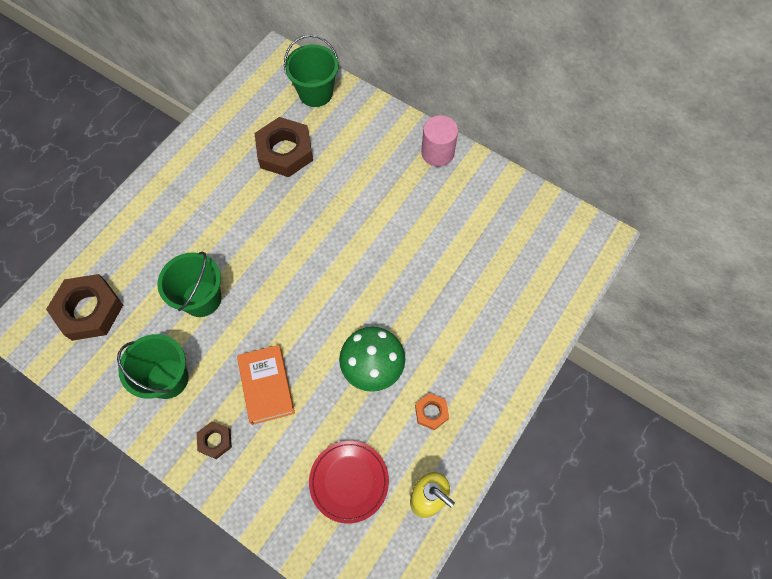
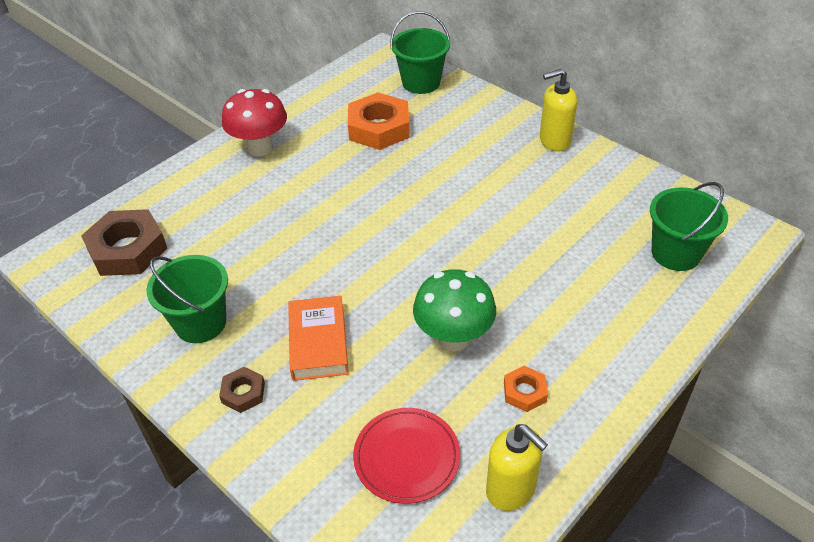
camera: 10 degrees right, 20 degrees down
(183, 185) = (260, 148): none -> red mushroom
(202, 298) = (258, 250): green bucket -> green bucket (676, 253)
(285, 151) = (379, 128): brown nut -> orange nut
(437, 153) = (554, 141): pink cylinder -> yellow soap dispenser

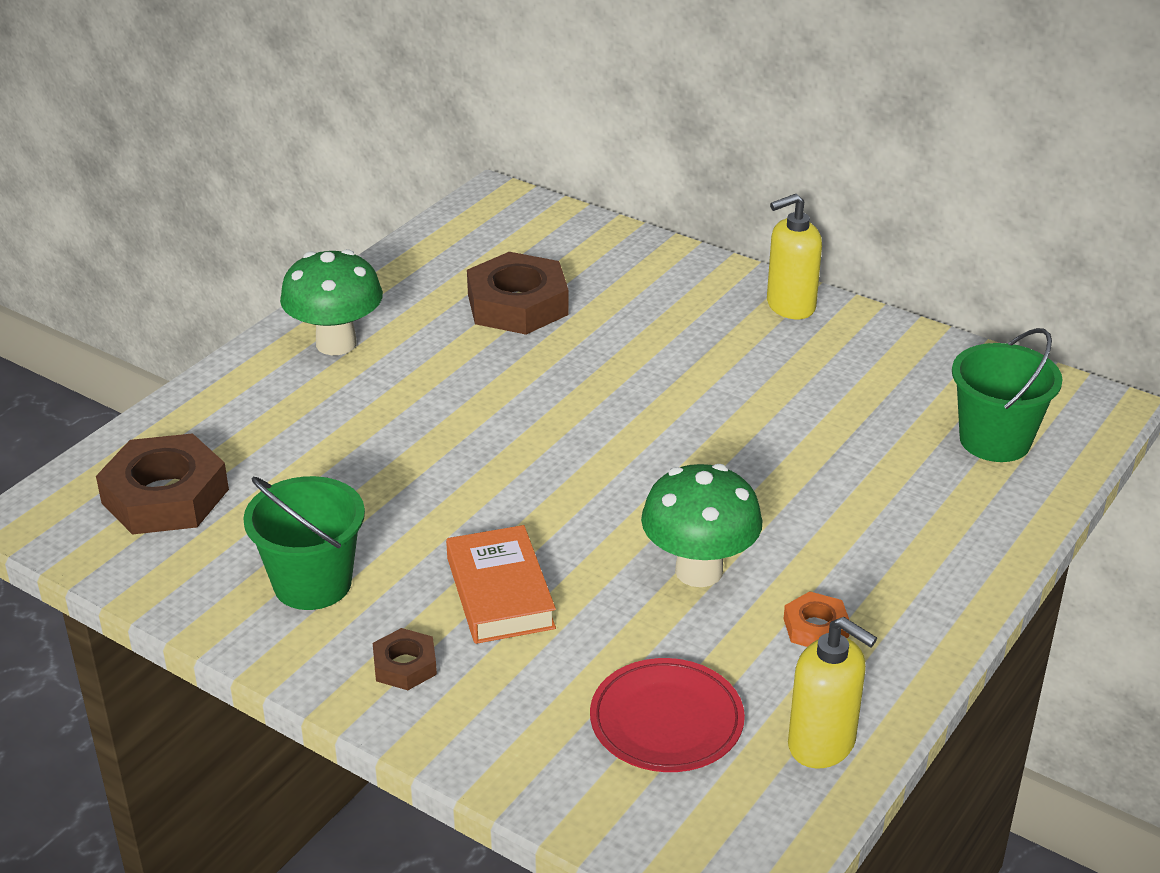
camera: 10 degrees left, 10 degrees down
(260, 148) = (336, 343): red mushroom -> green mushroom
(379, 128) = (517, 304): orange nut -> brown nut
(421, 82) = (567, 238): green bucket -> none

